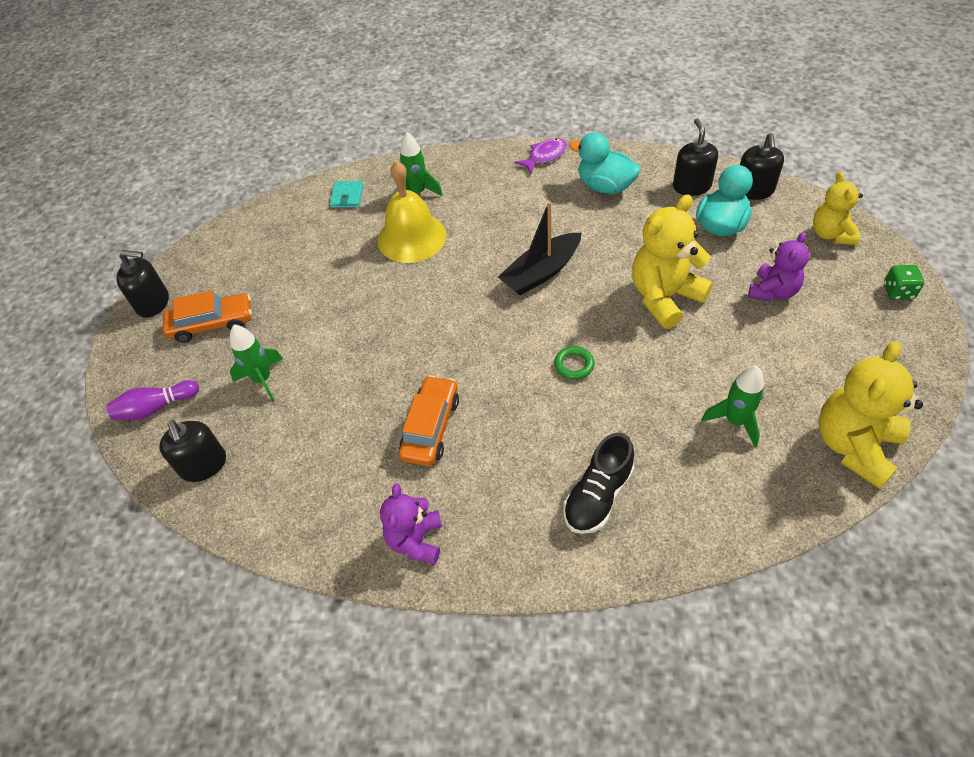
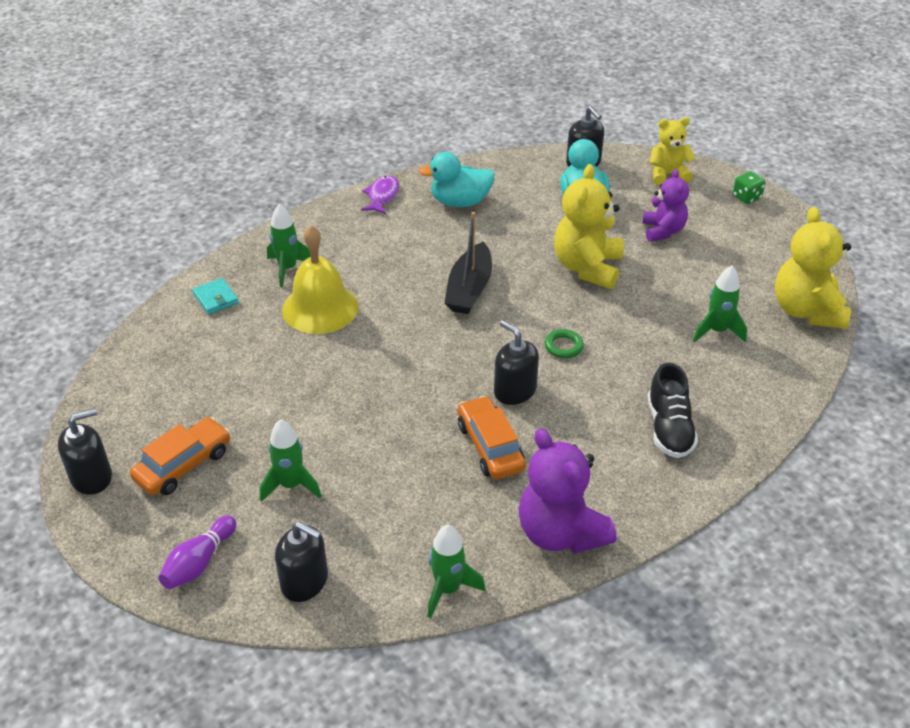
camera: 40 degrees left, 10 degrees down
(289, 536) = (448, 589): none -> green rocket
(416, 540) = (560, 532): purple teddy bear -> purple teddy bear, size x1.58
(691, 186) = (532, 176): black soap dispenser -> black soap dispenser (514, 391)
(831, 234) = (667, 175): yellow teddy bear -> yellow teddy bear turned 120 degrees clockwise

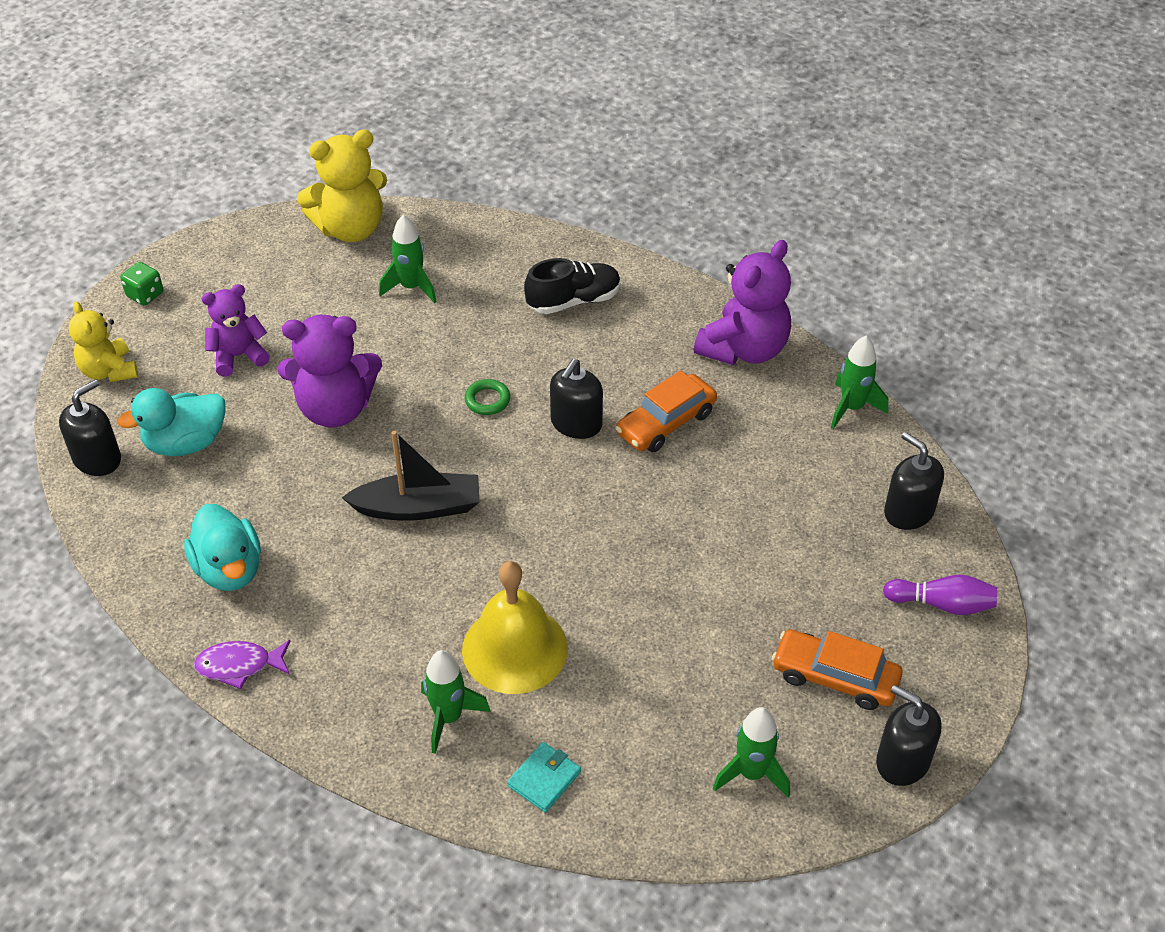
camera: 110 degrees left, 5 degrees up
(291, 485) = (806, 567): green rocket -> green rocket (752, 773)
(305, 581) = (908, 511): black soap dispenser -> black soap dispenser turned 45 degrees counterclockwise
(587, 267) = (335, 409): yellow teddy bear -> purple teddy bear

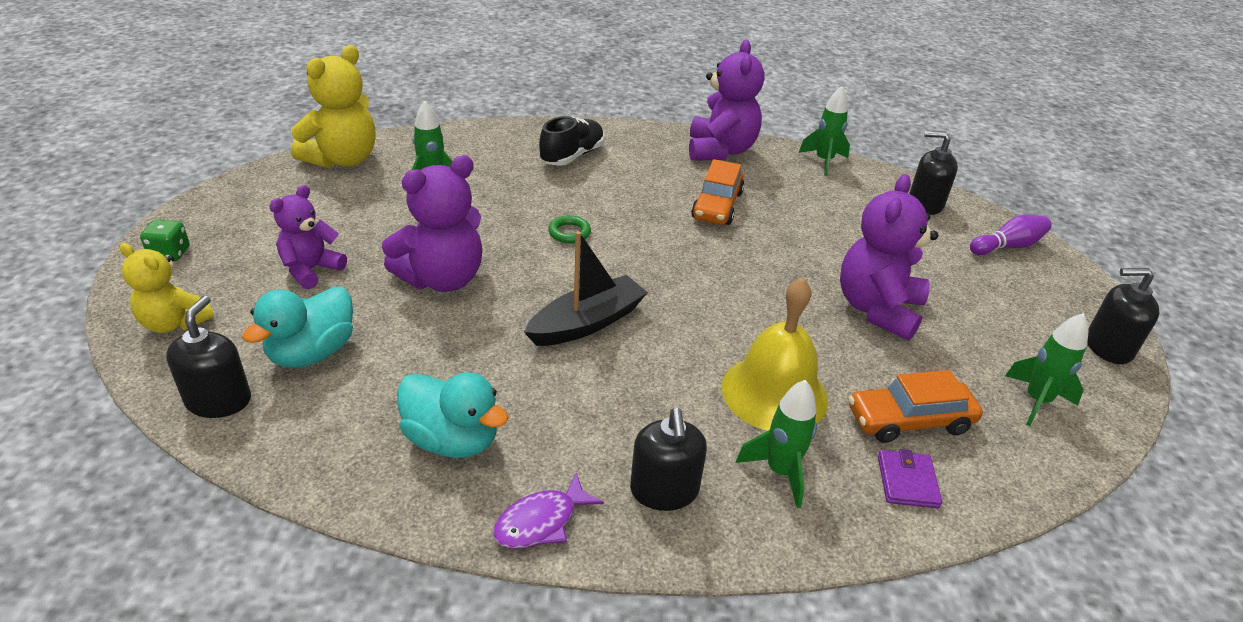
camera: 35 degrees left, 10 degrees down
(544, 779) = (907, 481): turquoise wallet -> purple wallet
(576, 423) = (654, 226): black soap dispenser -> black soap dispenser (664, 490)
(703, 612) = (877, 309): none -> purple teddy bear
(835, 677) = (1005, 314): orange car -> orange car (909, 420)

